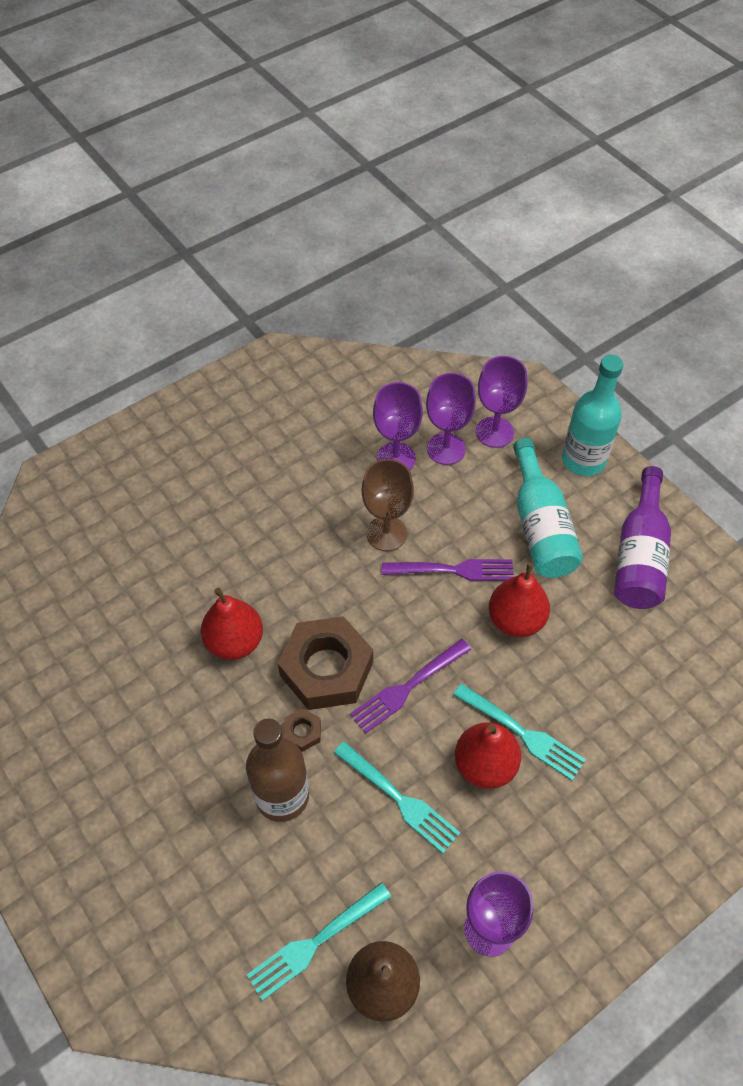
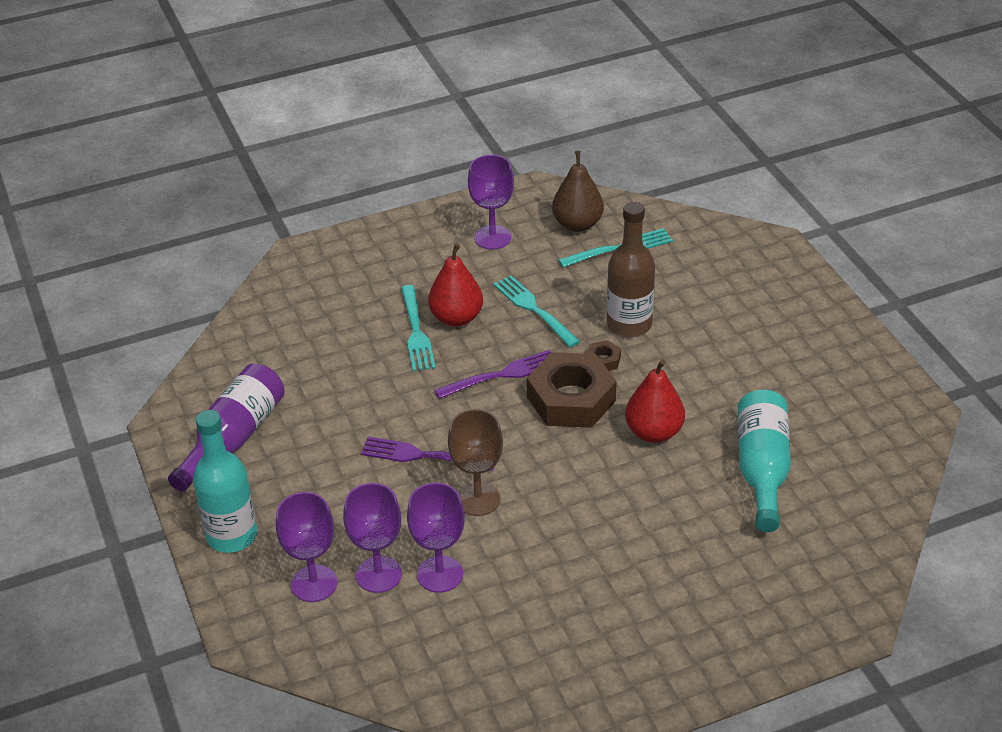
camera: 165 degrees left, 15 degrees down
(516, 620) = (381, 407): red pear -> none
(522, 733) = (416, 332): turquoise fork -> turquoise fork turned 150 degrees counterclockwise
(540, 526) = (315, 479): turquoise bottle -> turquoise bottle (762, 469)

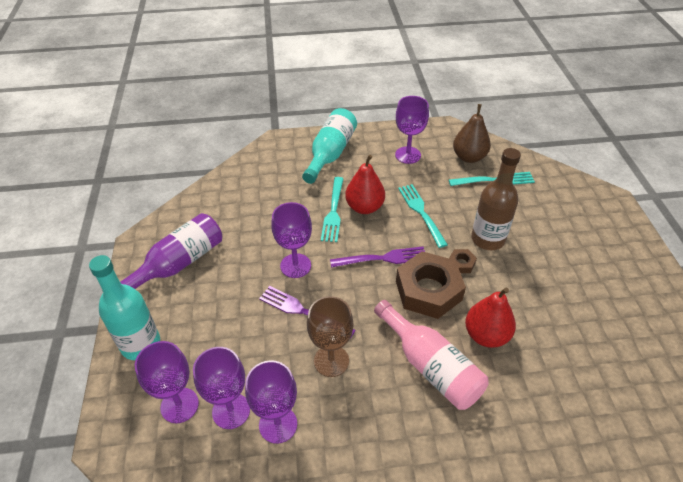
camera: 15 degrees right, 5 degrees up
(391, 407) = (295, 266): none -> purple goblet
(597, 478) = (430, 366): none -> pink bottle
(762, 469) = (570, 394): turquoise bottle -> turquoise bottle (330, 154)

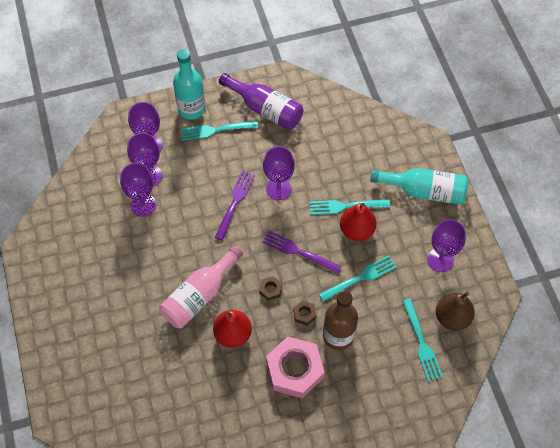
camera: 80 degrees right, 15 degrees up
(187, 319) = (216, 130): none -> turquoise fork
(331, 361) = (195, 229): brown goblet -> none
(382, 258) = (298, 251): purple fork -> purple fork turned 135 degrees clockwise
(428, 290) = (270, 289): brown nut -> brown nut, size x0.42
(529, 281) = (294, 370): none -> pink nut

